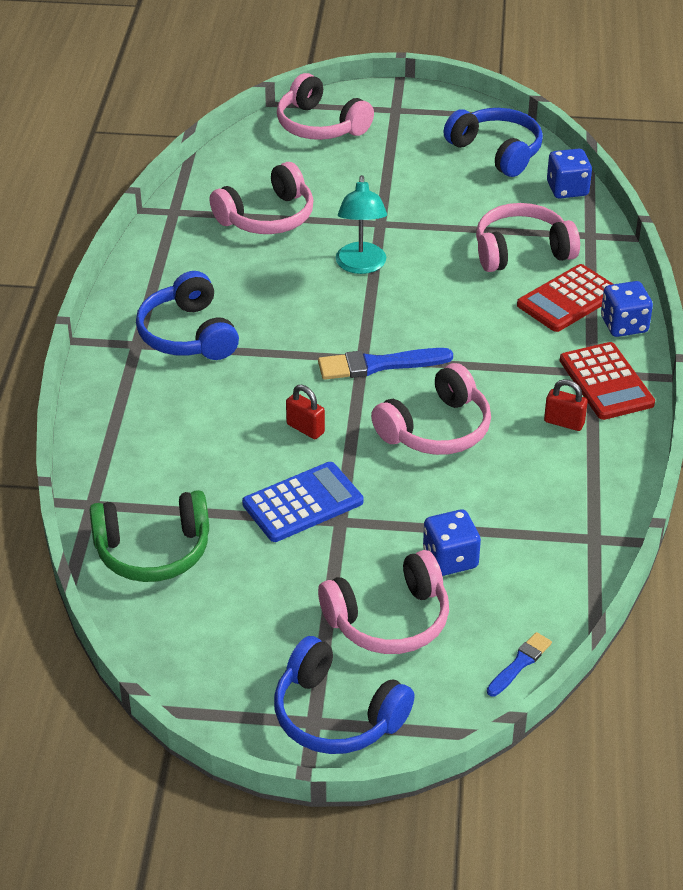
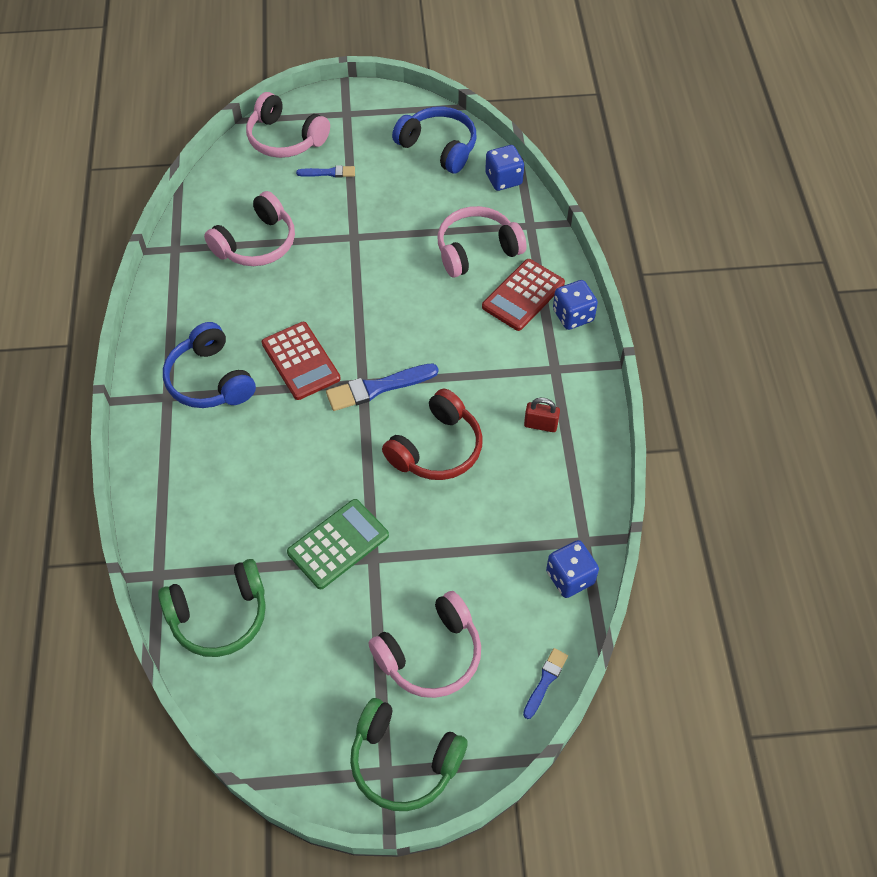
camera: 10 degrees left, 15 degrees up
(302, 503) = (338, 544): blue calculator -> green calculator
(305, 428) = (327, 465): red padlock -> none
(336, 715) = (404, 761): blue headphones -> green headphones
(361, 266) = (345, 285): turquoise lamp -> none
(364, 161) = (329, 173): none -> blue brush
(436, 429) = (437, 448): pink headphones -> red headphones
(450, 559) = (470, 582): blue dice -> blue dice (570, 577)
(606, 382) = (568, 377): red calculator -> red calculator (301, 361)

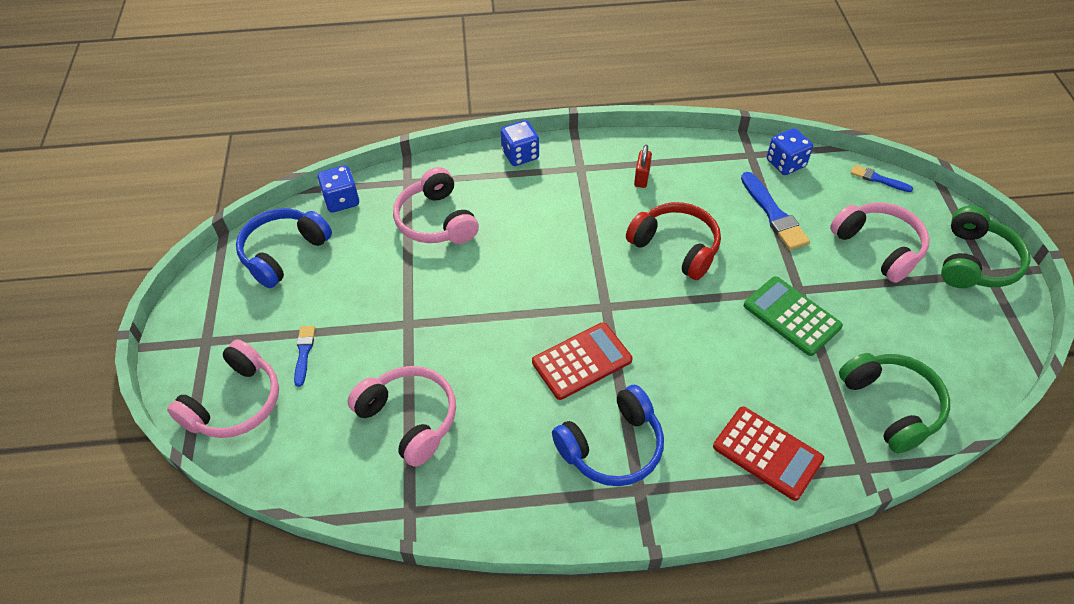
camera: 90 degrees left, 5 degrees down
(377, 388) = (611, 294): blue brush -> blue brush (774, 214)
(523, 295) = (496, 187): red calculator -> red calculator (767, 453)

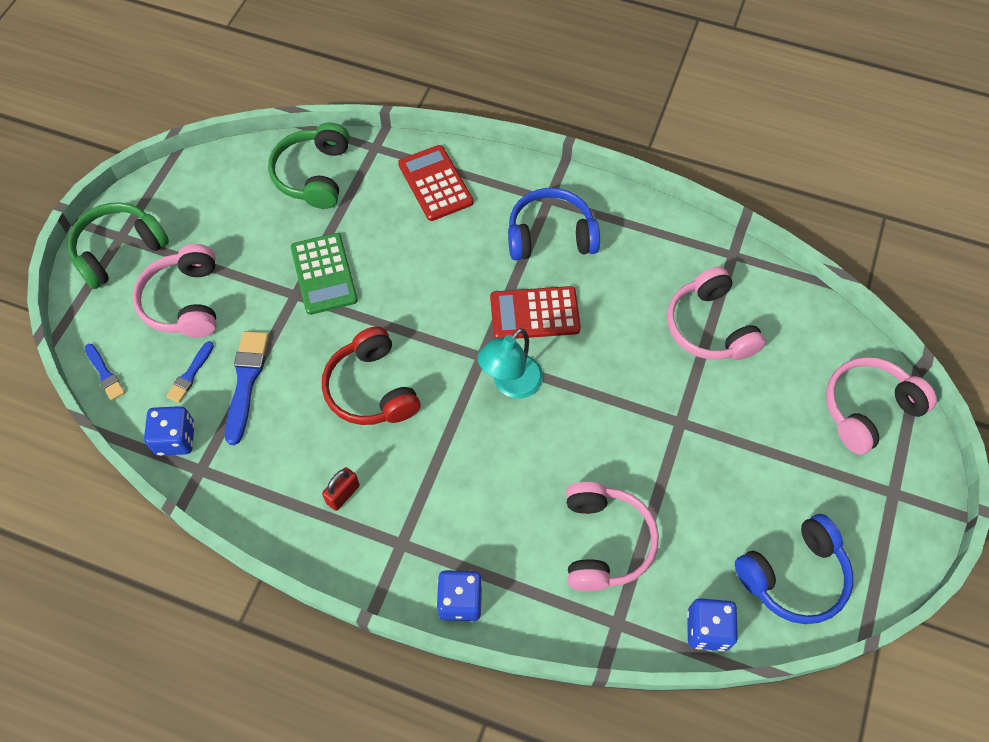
camera: 155 degrees left, 10 degrees up
(304, 353) = (793, 434): blue brush -> blue brush (190, 374)
(567, 295) = (511, 384): none -> turquoise lamp

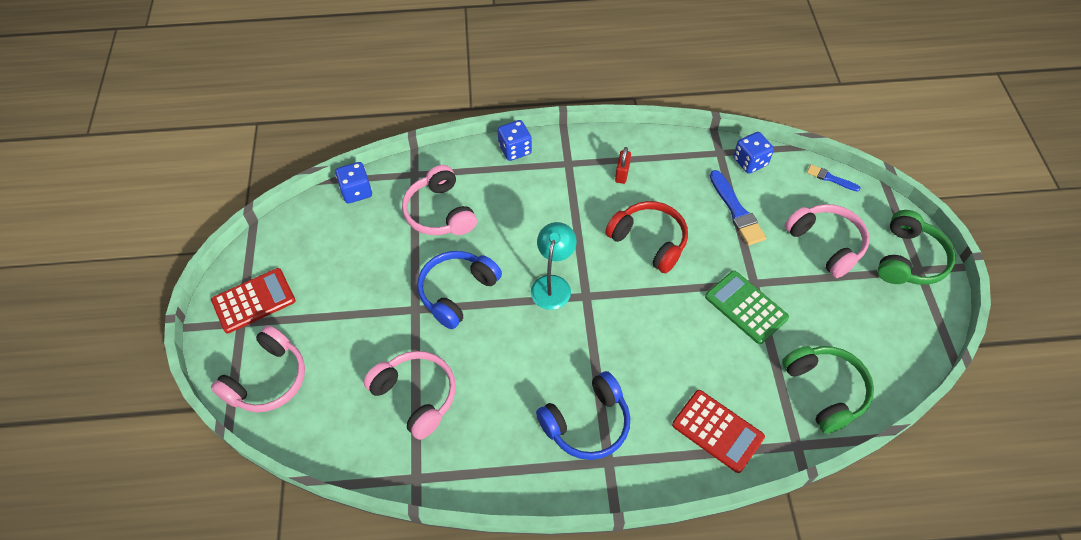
camera: 155 degrees right, 5 degrees down
(190, 374) = (776, 200): blue brush -> none
(534, 314) = (563, 346): red calculator -> red calculator (254, 301)
(794, 576) = (306, 241): blue headphones -> blue headphones (457, 292)

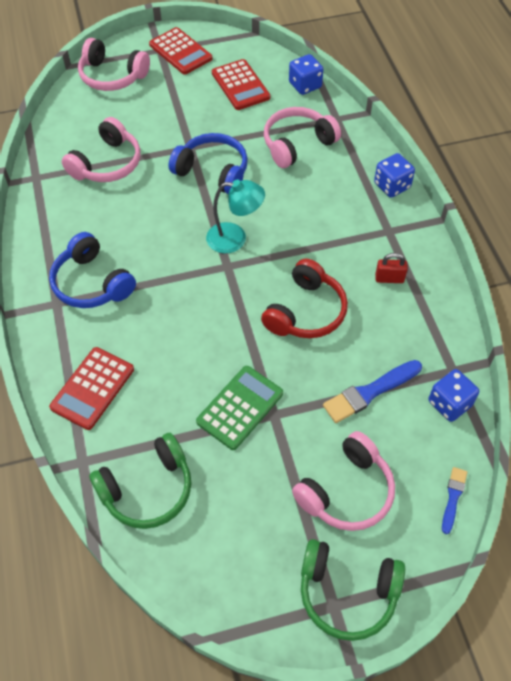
camera: 80 degrees right, 0 degrees up
(335, 249) = (240, 85): none -> red calculator

